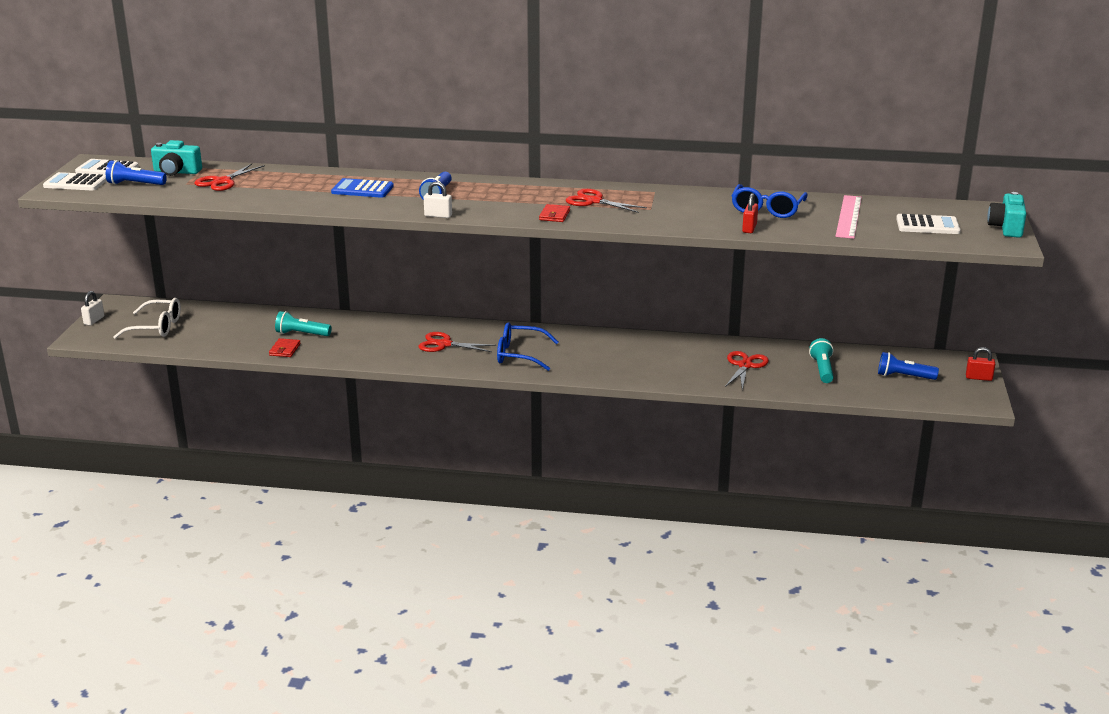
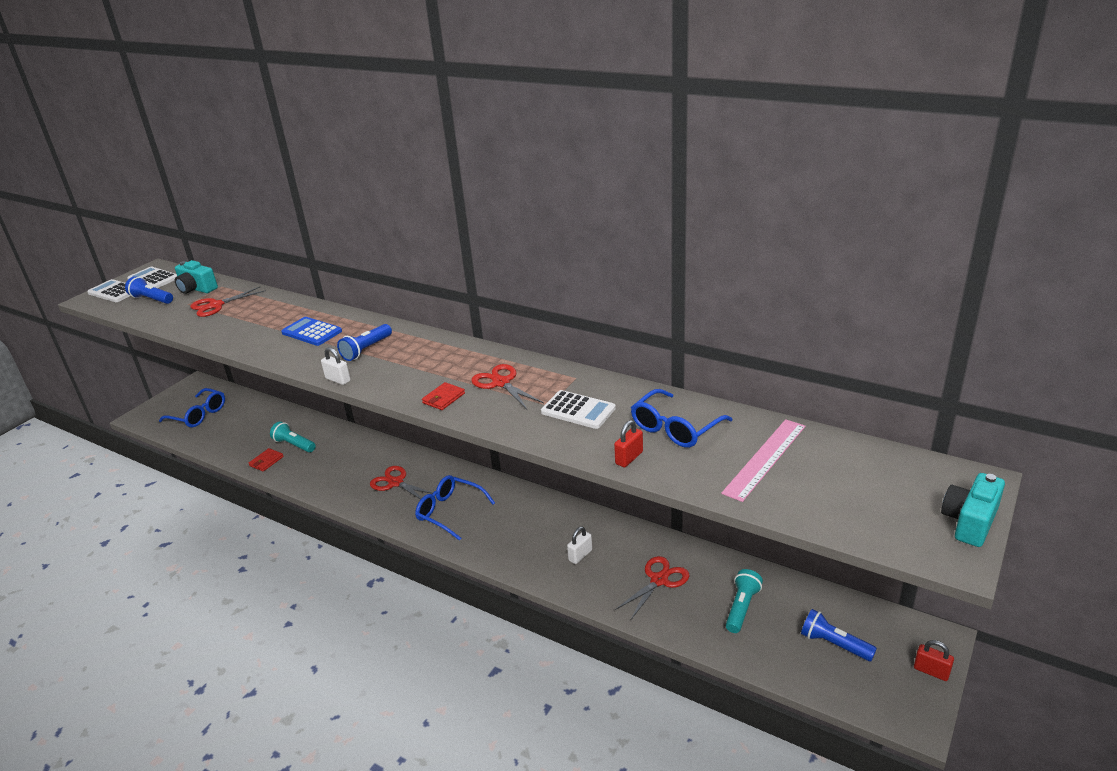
camera: 25 degrees right, 5 degrees up
(94, 320) = (165, 398): white padlock -> white padlock (580, 555)
(156, 327) = (198, 415): white glasses -> blue glasses
(927, 225) = (858, 495): white calculator -> white calculator (578, 410)

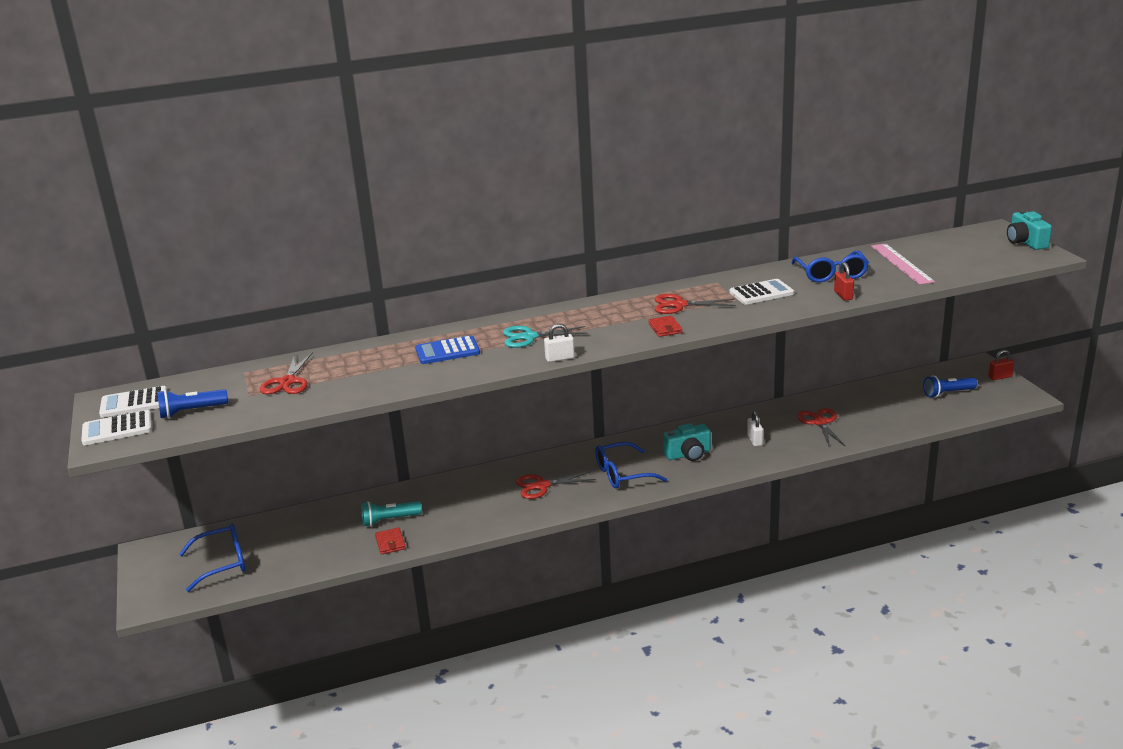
camera: 50 degrees left, 5 degrees down
(196, 289) = (221, 385): turquoise camera -> turquoise camera (688, 454)
(366, 350) = (529, 337): blue flashlight -> turquoise scissors
(741, 607) = (882, 407): turquoise flashlight -> none

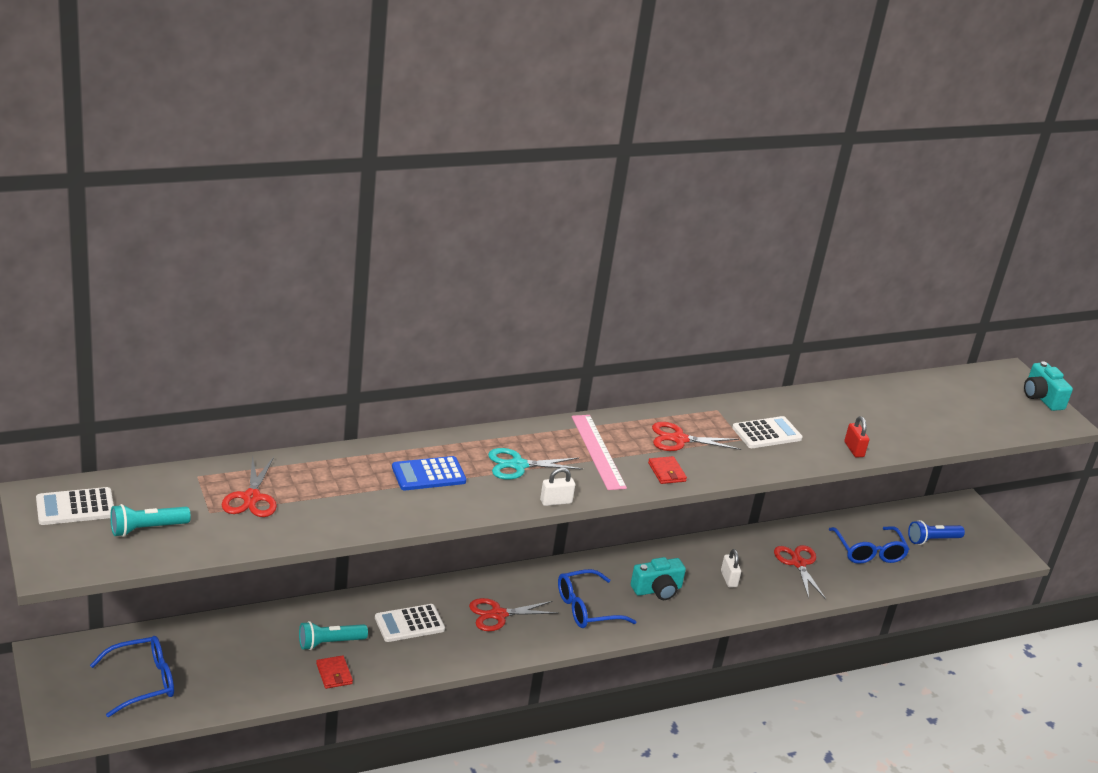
camera: 10 degrees left, 5 degrees up
(117, 429) = (64, 545): white calculator -> white calculator (409, 624)
(191, 411) = (147, 529): blue flashlight -> turquoise flashlight
(831, 274) = (839, 415): blue glasses -> blue glasses (868, 552)
(901, 263) = (913, 410): pink ruler -> pink ruler (598, 451)
(1000, 377) = (987, 525): red padlock -> none

